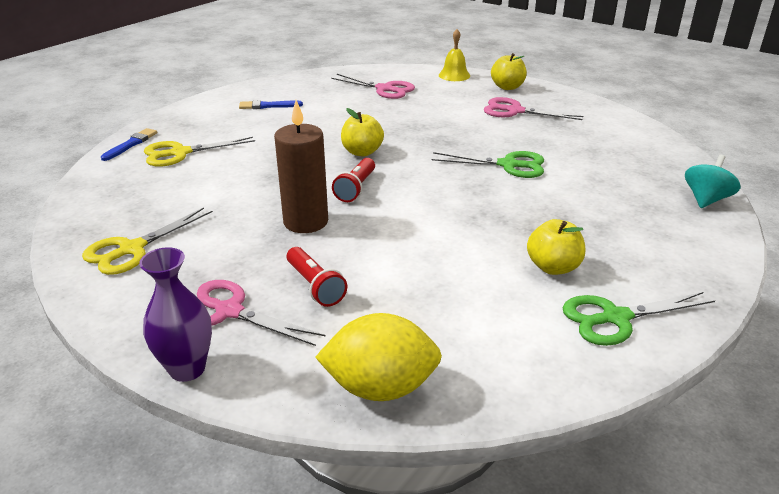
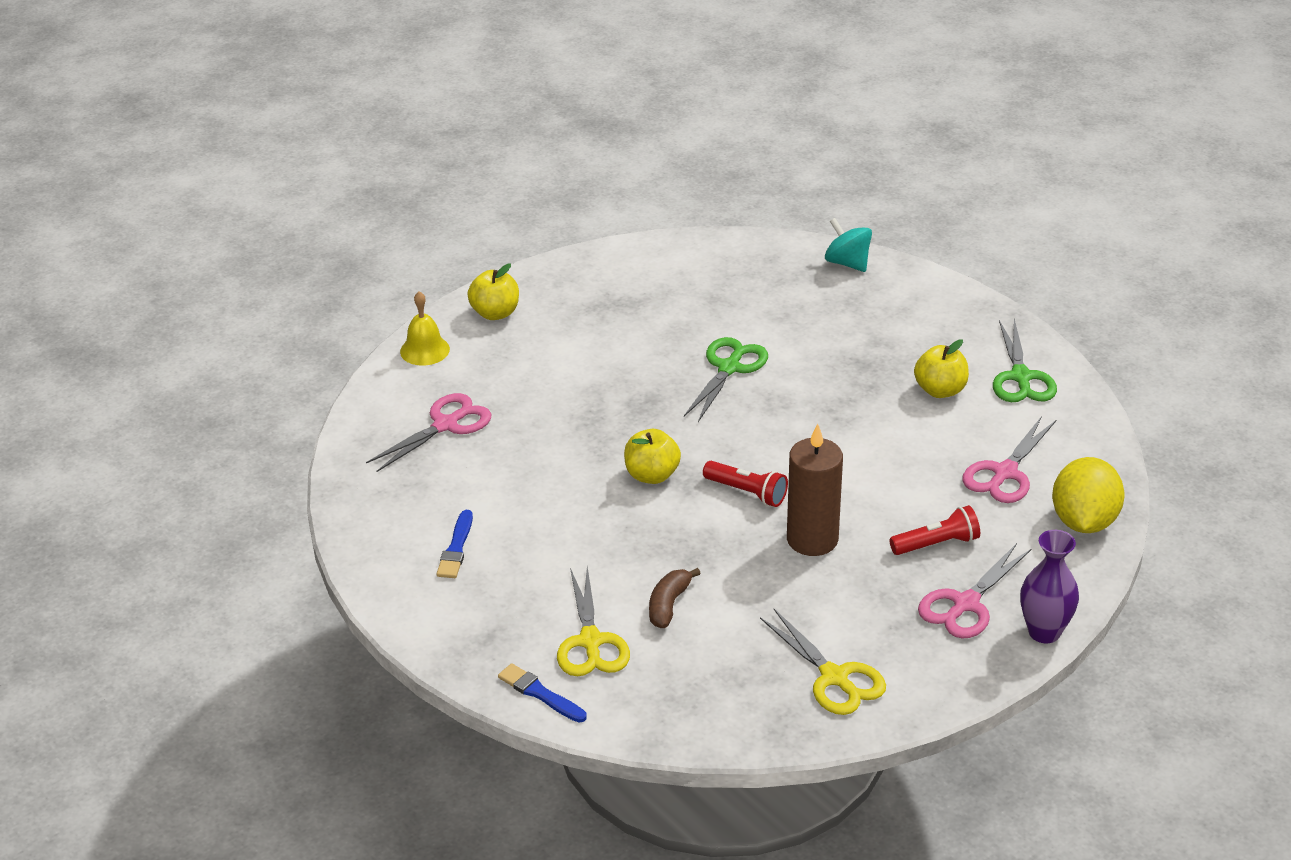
camera: 75 degrees left, 5 degrees up
(219, 174) = (668, 605): none -> brown banana
(515, 111) = (579, 326): pink scissors -> pink scissors (1005, 473)

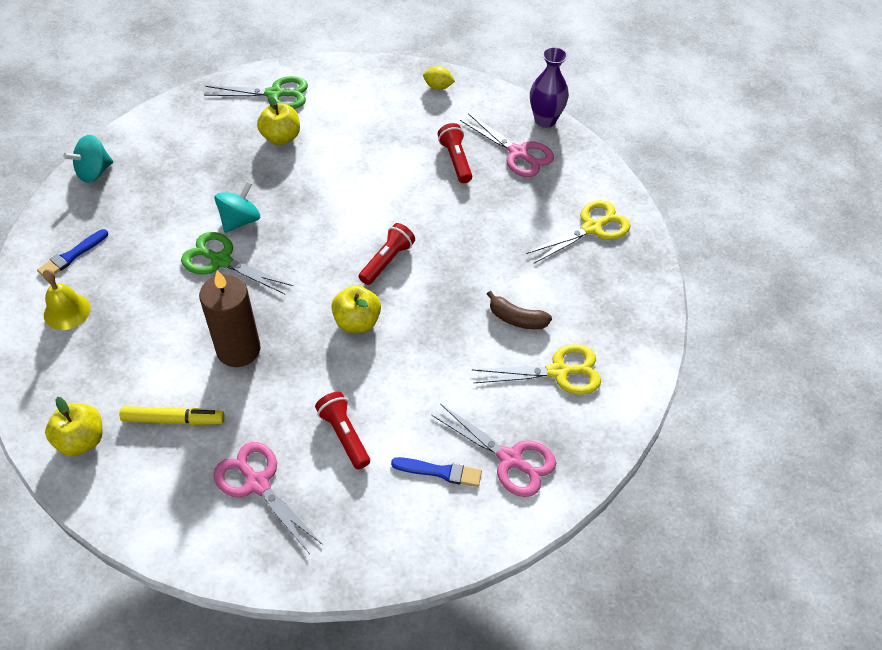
camera: 90 degrees left, 15 degrees up
(424, 350) = (127, 506): yellow bell -> yellow bell (67, 311)
(502, 477) = (344, 435): none -> red flashlight
(519, 364) = (173, 420): none -> yellow marker
(540, 693) = (619, 408): blue brush -> blue brush (72, 256)
(792, 374) = (240, 220): none -> turquoise spinning top
(812, 539) = (446, 226): brown candle -> brown candle (238, 349)
(1005, 473) = (382, 116): pink scissors -> pink scissors (510, 459)
(1084, 521) = (438, 87): yellow lemon -> yellow lemon, size x0.48

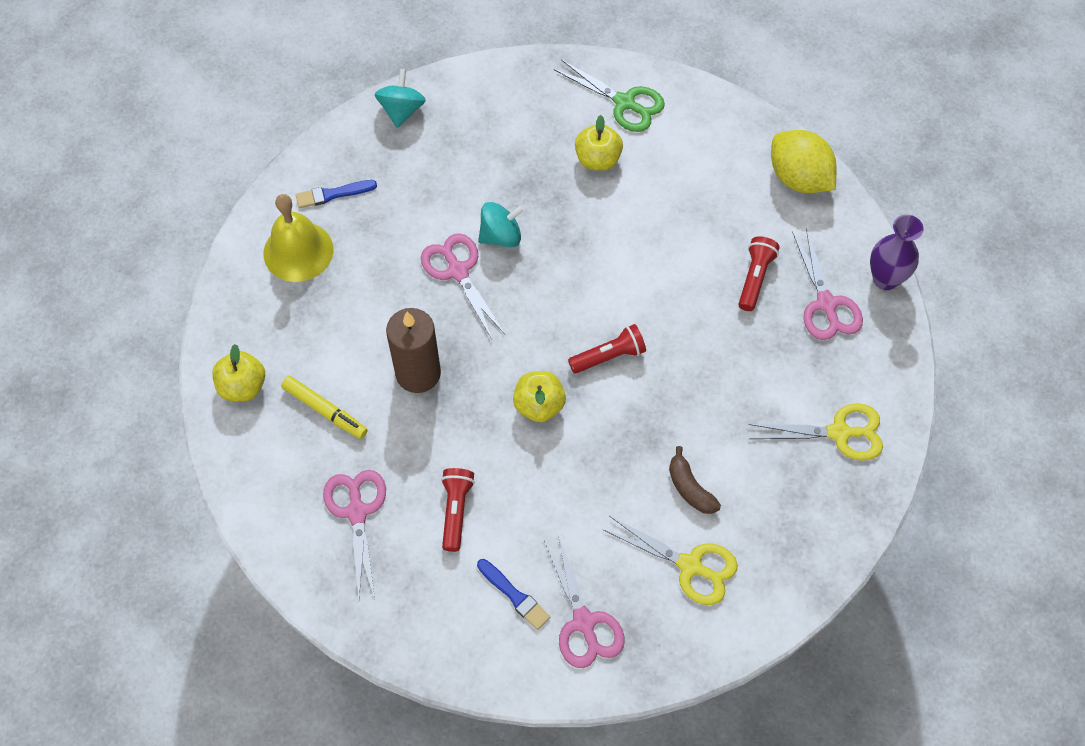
camera: 35 degrees right, 10 degrees up
(67, 311) = (298, 251): yellow bell -> yellow bell, size x1.51
(94, 172) = (401, 110): turquoise spinning top -> turquoise spinning top turned 105 degrees clockwise
(221, 261) = (458, 271): green scissors -> pink scissors
(438, 87) = (799, 178): yellow lemon -> yellow lemon, size x2.09

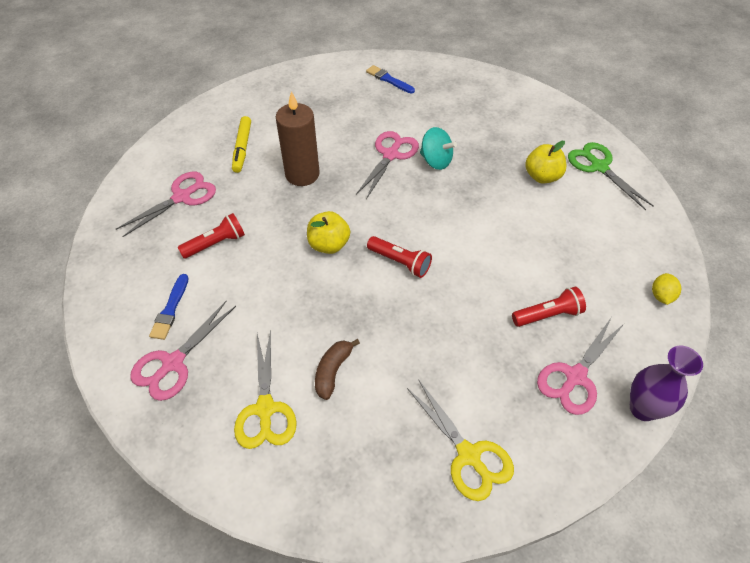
camera: 55 degrees right, 10 degrees down
(243, 386) = (231, 109): yellow apple -> none
(298, 251) = (338, 85): yellow bell -> none
(401, 110) = (473, 77): turquoise spinning top -> none
(624, 103) = (599, 167): green scissors -> green scissors turned 150 degrees clockwise
(799, 178) = (661, 296): yellow lemon -> yellow lemon, size x0.48

